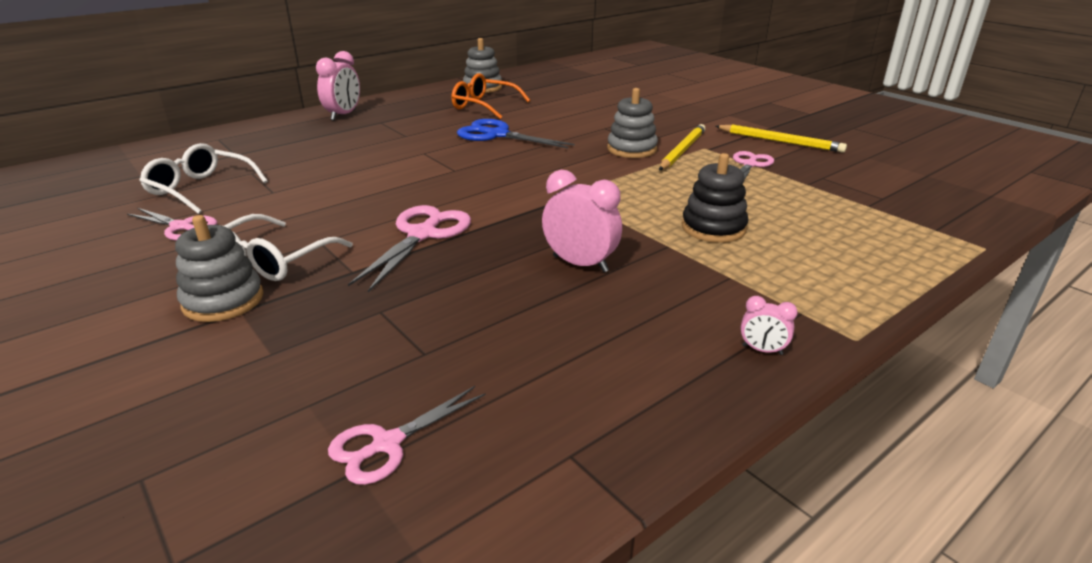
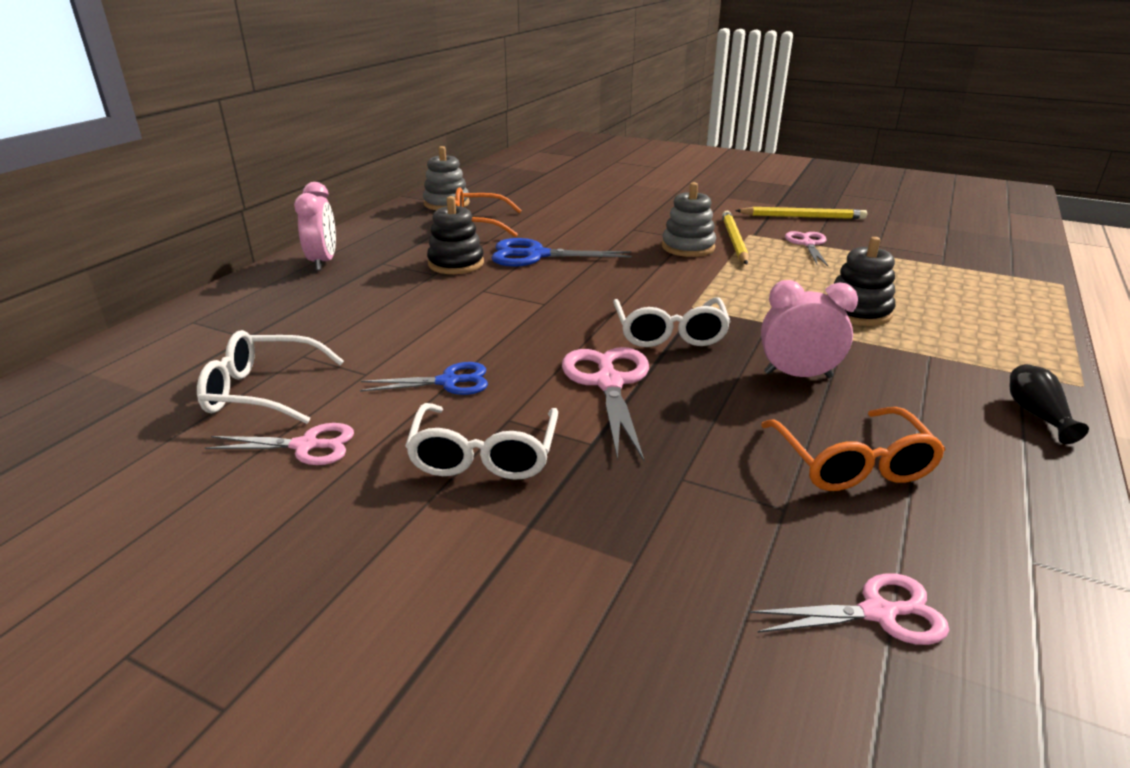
camera: 25 degrees left, 0 degrees up
(223, 300) = (492, 520): grey stacking toy -> none
(315, 208) = (448, 382): none -> blue scissors
(387, 444) = (878, 613): pink scissors -> pink scissors turned 120 degrees counterclockwise
(430, 131) = (456, 263): none -> black stacking toy
(519, 210) = (669, 334): none -> white glasses
(526, 339) = (852, 464): none -> orange glasses
(762, 350) = (1036, 415): pink clock -> black vase

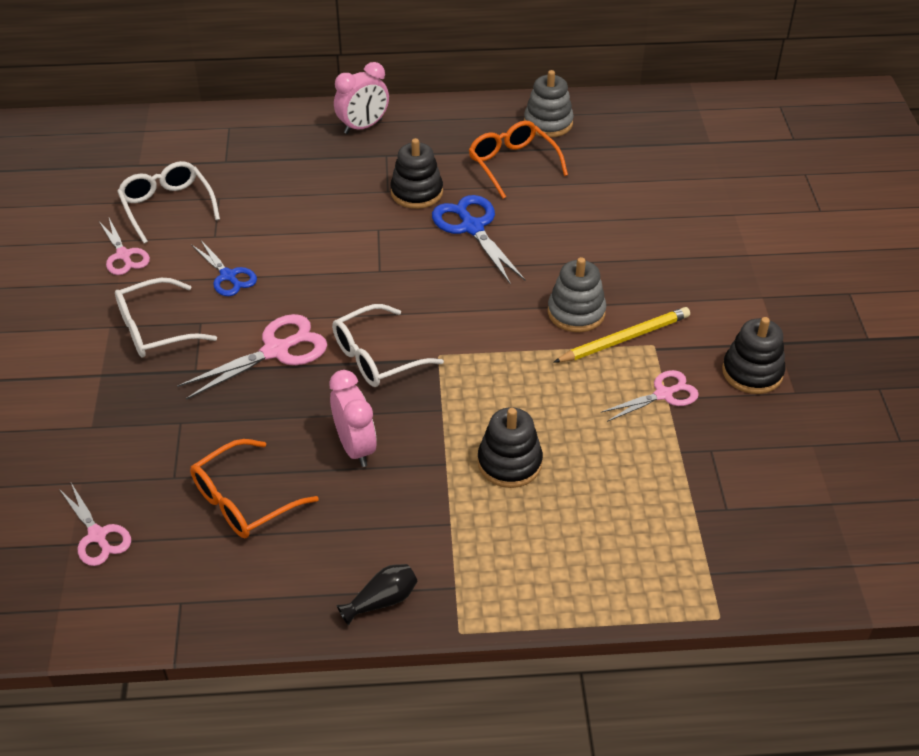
camera: 60 degrees right, 15 degrees up
(802, 217) = (752, 372): yellow pencil -> black stacking toy

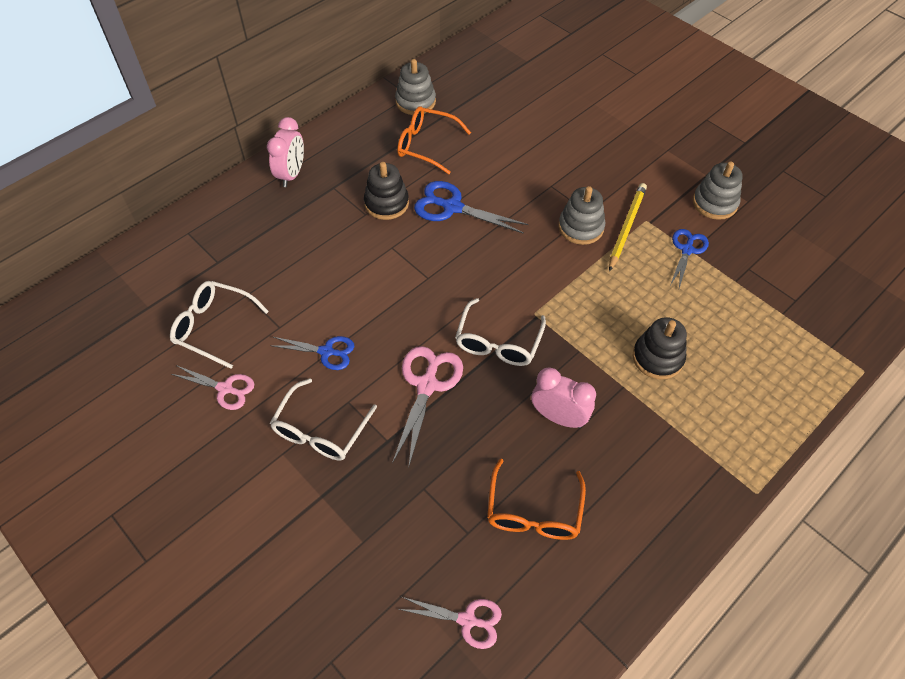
camera: 40 degrees left, 10 degrees up
(382, 601) = (694, 510): black vase -> none
(663, 394) = (687, 250): pink scissors -> blue scissors
(752, 372) = (714, 203): black stacking toy -> grey stacking toy

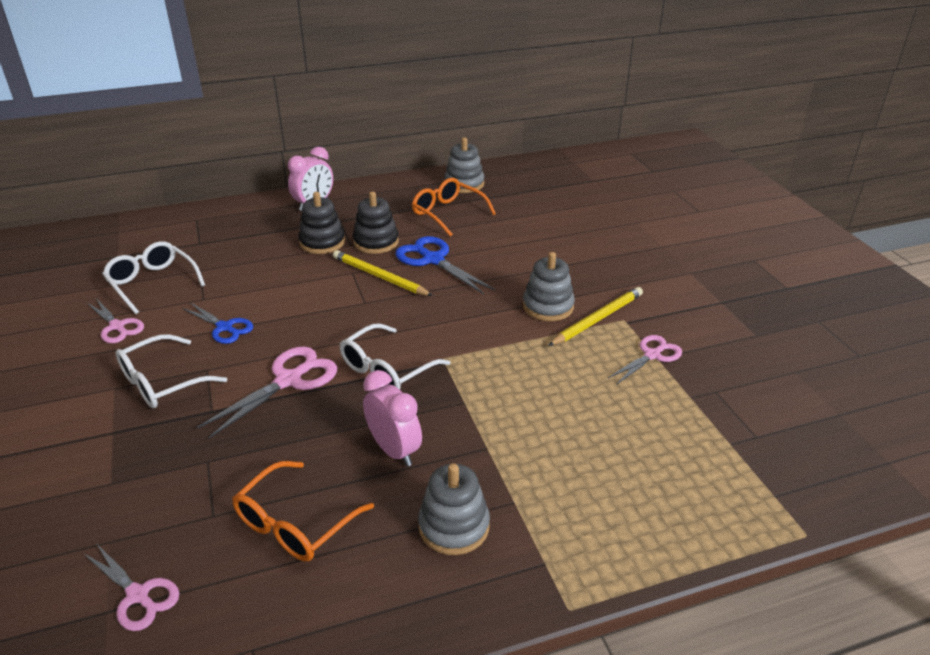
camera: 25 degrees right, 20 degrees down
(419, 244) = (379, 277): none -> yellow pencil
(657, 358) = (546, 435): black stacking toy -> black stacking toy (322, 242)
(687, 250) = (652, 355): blue scissors -> pink scissors
(714, 203) = (714, 326): grey stacking toy -> grey stacking toy (454, 526)

